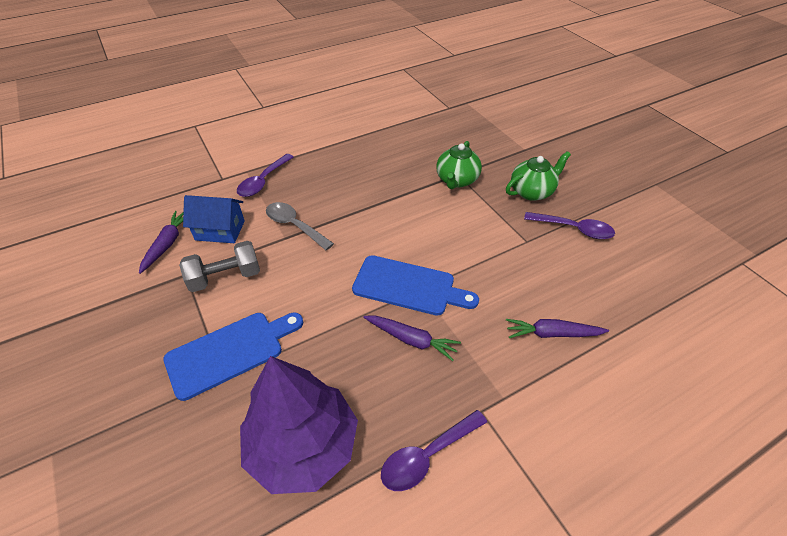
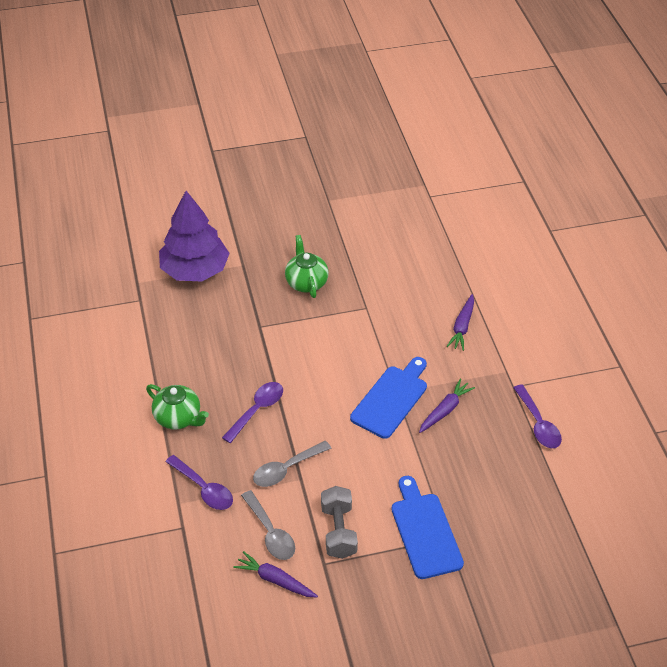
camera: 75 degrees left, 0 degrees up
(220, 230) = (270, 532): blue house -> grey spoon
(303, 446) = (517, 492): purple tree -> purple tree (195, 270)
(457, 180) = (268, 330): green teapot -> green teapot (178, 418)
(574, 229) = (363, 273): purple spoon -> purple spoon (257, 410)

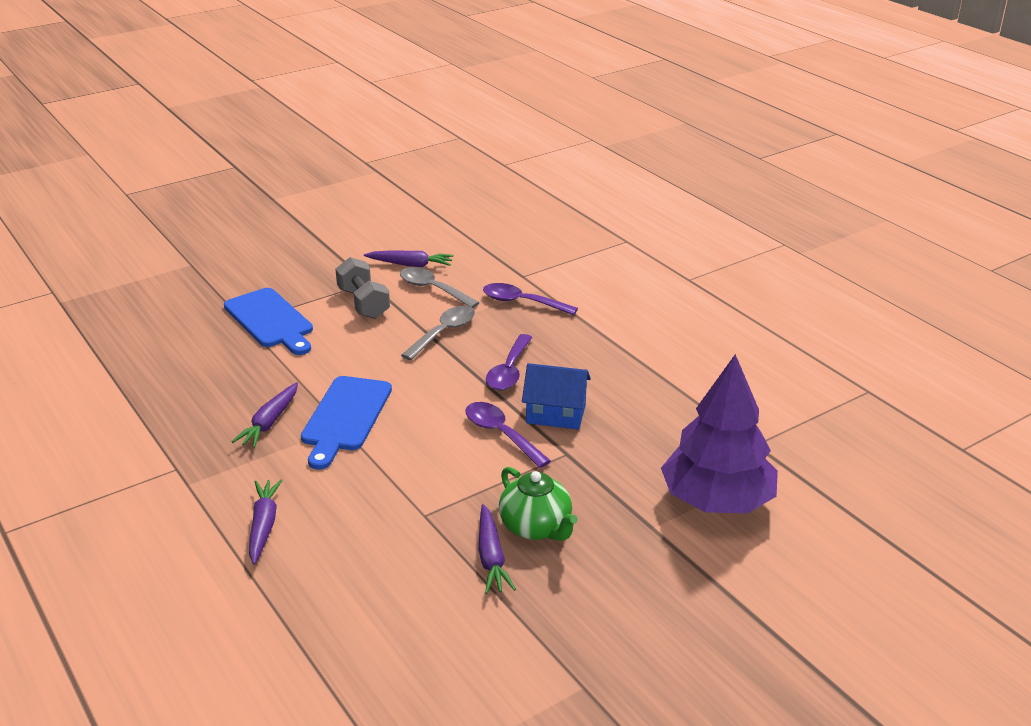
camera: 160 degrees right, 15 degrees down
(178, 418) = (595, 345): green teapot -> none
(247, 360) = (556, 414): none -> blue house
(340, 271) = (491, 557): none -> purple carrot
(538, 424) = (139, 436): purple spoon -> purple spoon (501, 434)

